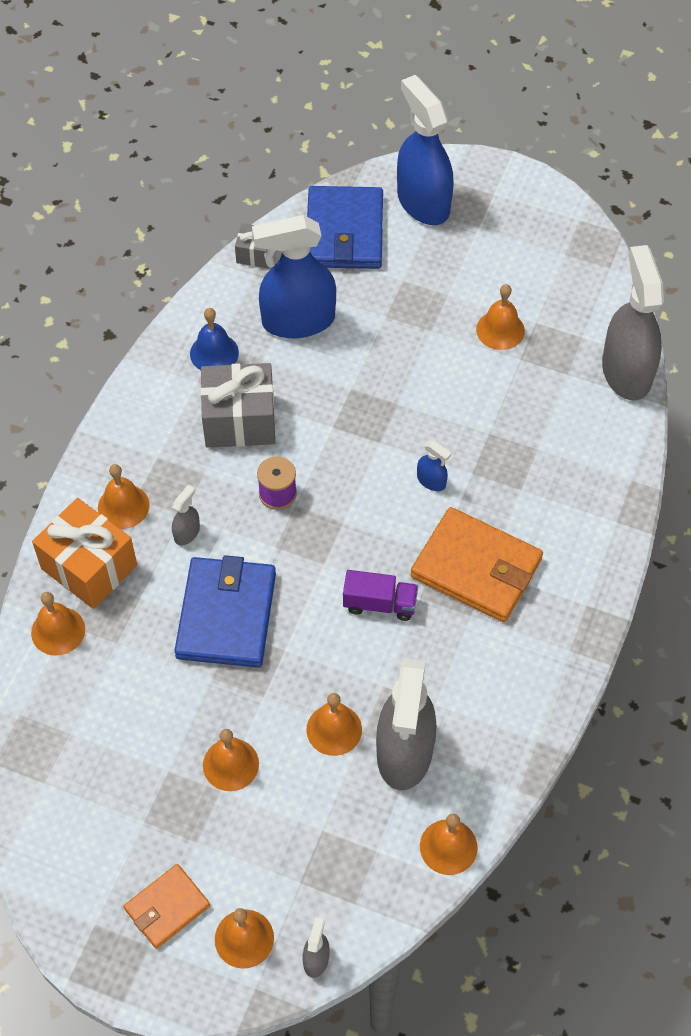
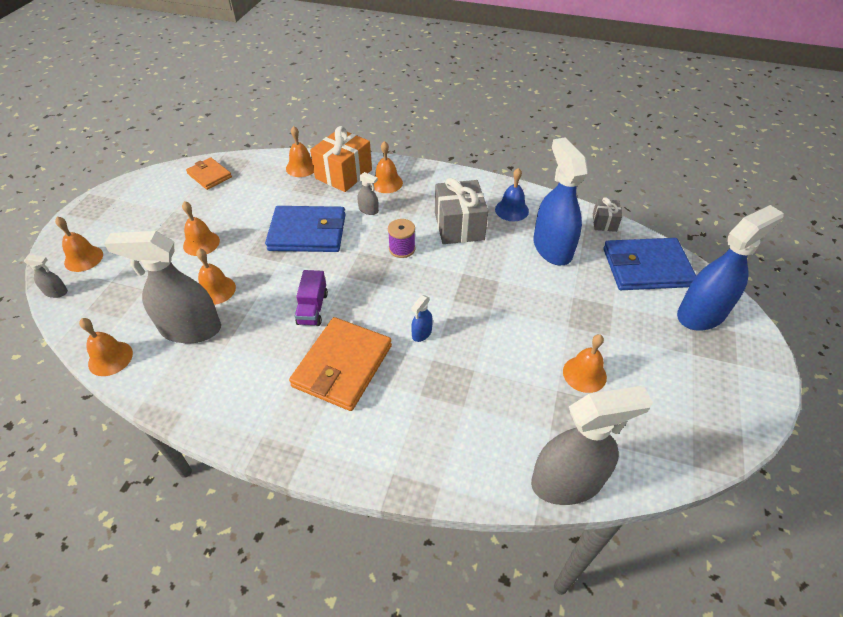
camera: 85 degrees right, 10 degrees down
(167, 908) = (115, 225): orange wallet -> orange wallet (209, 175)

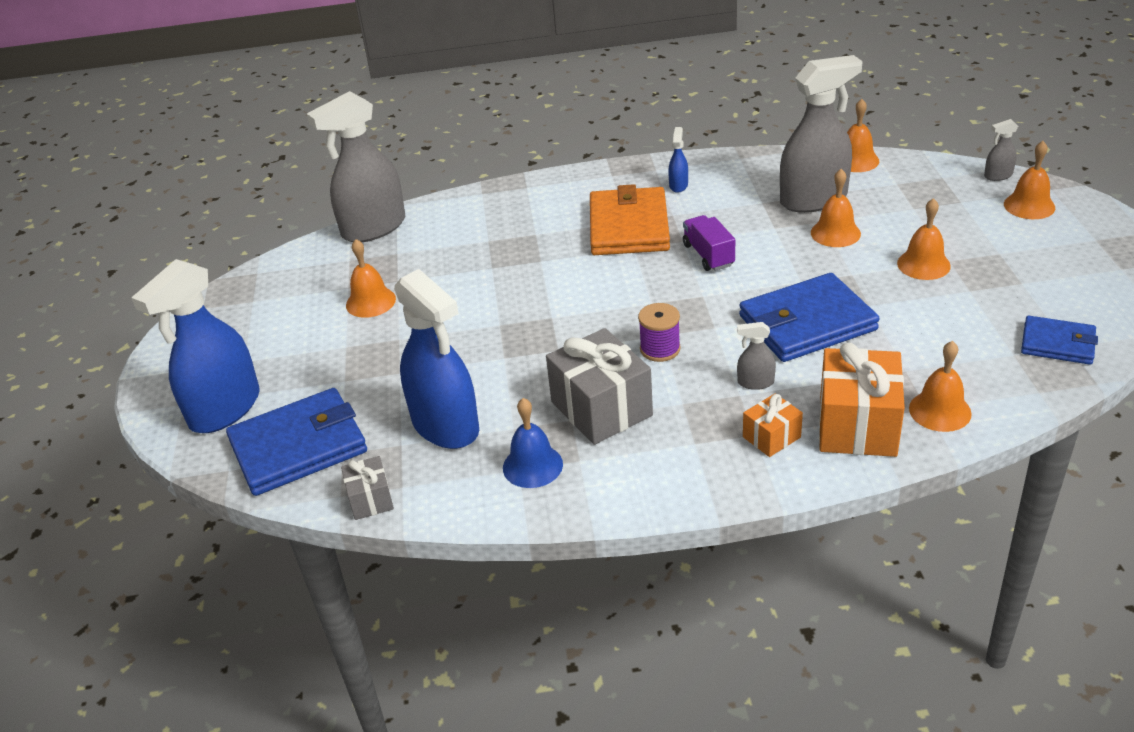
camera: 160 degrees right, 10 degrees down
(209, 175) = (1058, 343): orange wallet -> blue wallet
(386, 183) = (771, 437): orange bell -> orange gift
(421, 333) = (567, 276): blue spray bottle -> blue spray bottle (678, 185)

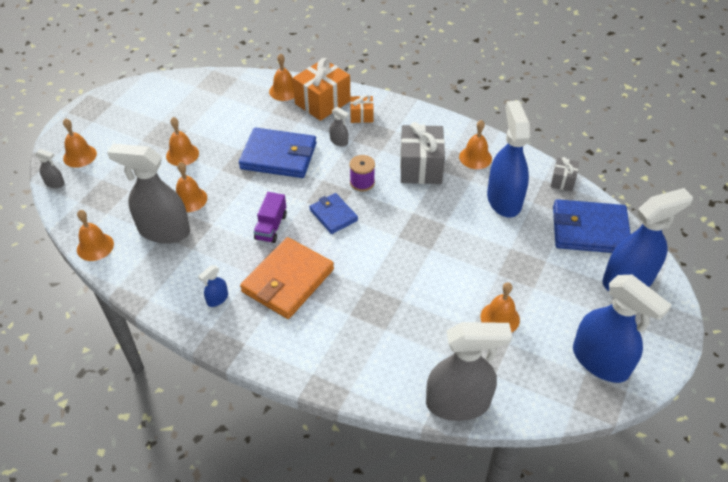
camera: 150 degrees left, 10 degrees up
(238, 317) = (600, 361): none -> blue spray bottle
(532, 466) = (475, 157): blue bell -> orange bell
(1058, 343) = (198, 89): blue wallet -> blue wallet (333, 215)

